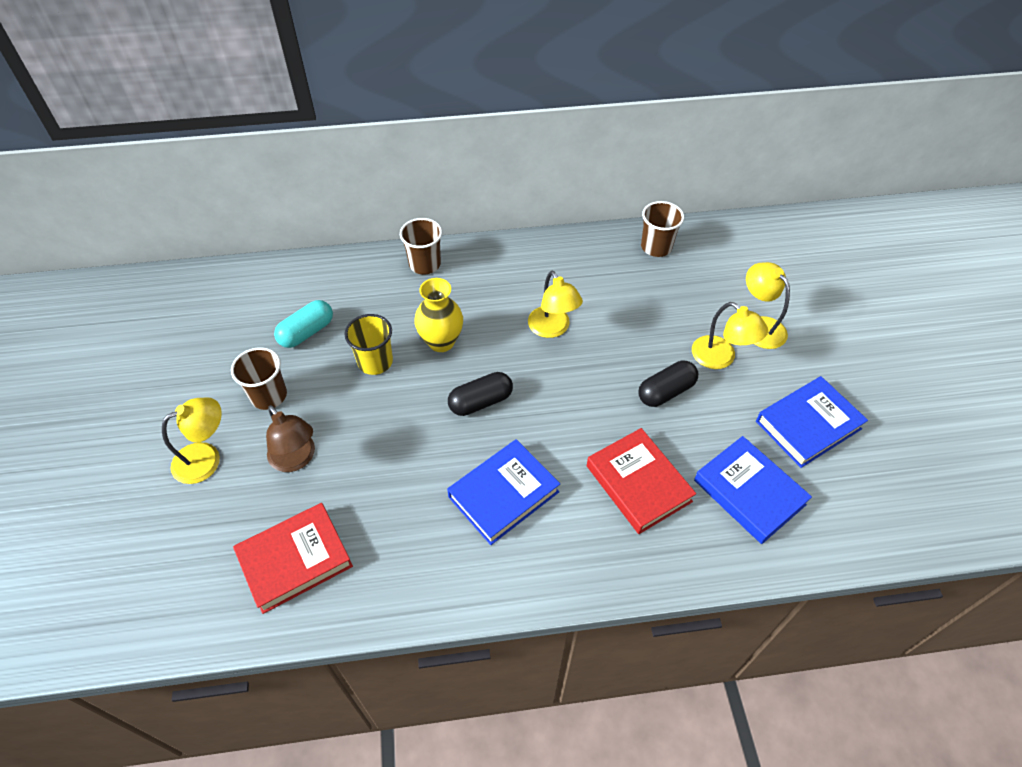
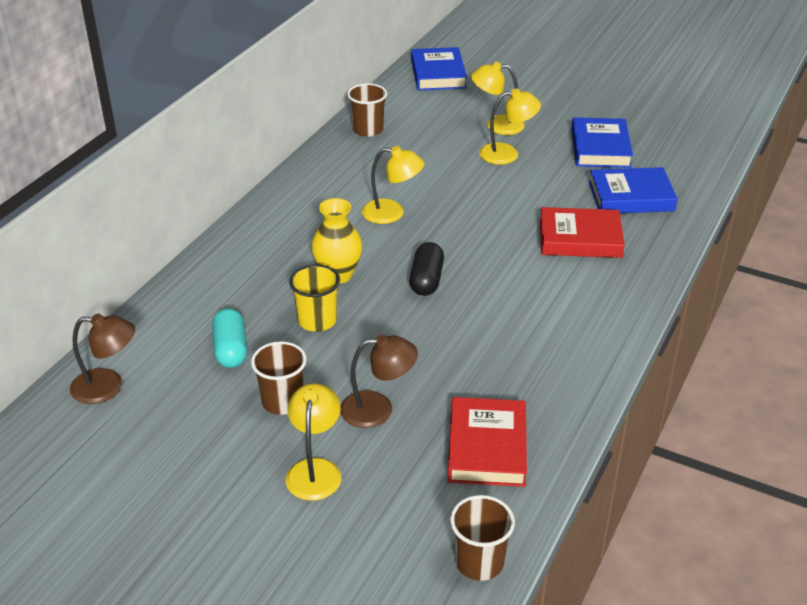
camera: 55 degrees left, 15 degrees down
(225, 293) = (108, 387): none -> brown lamp
(425, 264) = (235, 248): brown cup -> brown cup (479, 562)
(504, 494) = (529, 305): blue book -> blue book (438, 74)
(666, 391) = (511, 190): black capsule -> none

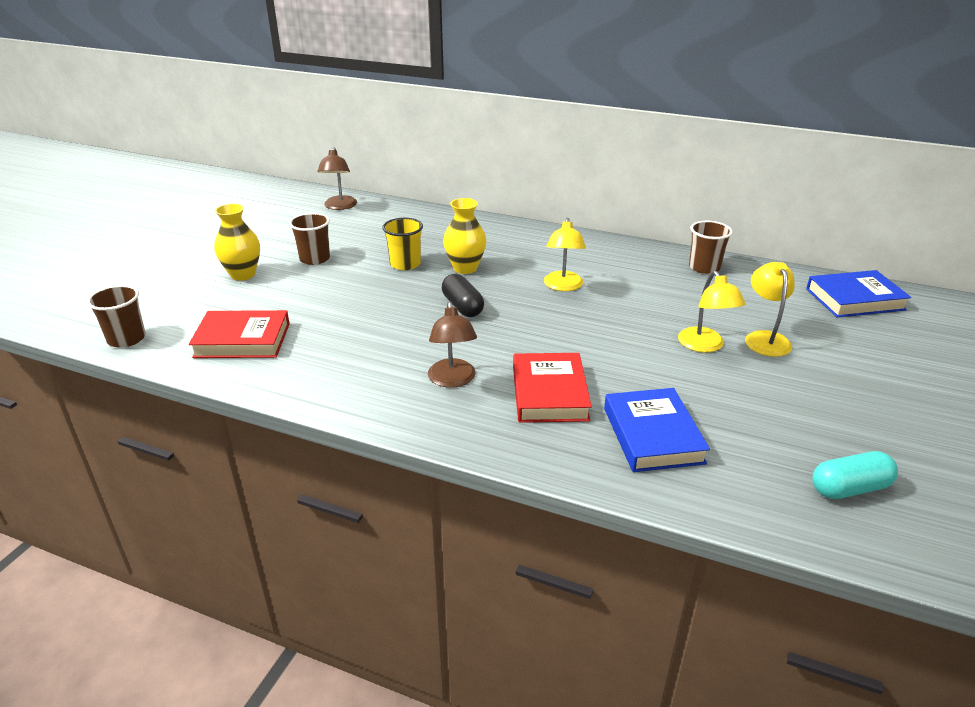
camera: 85 degrees right, 5 degrees down
(231, 349) = (373, 237): turquoise capsule -> turquoise capsule (849, 488)
(315, 470) = (243, 274): yellow lamp -> yellow vase
(378, 409) = (298, 293): brown lamp -> brown lamp (452, 380)
(426, 280) = (462, 306): black capsule -> black capsule turned 60 degrees clockwise
(600, 148) = (759, 414): blue book -> none

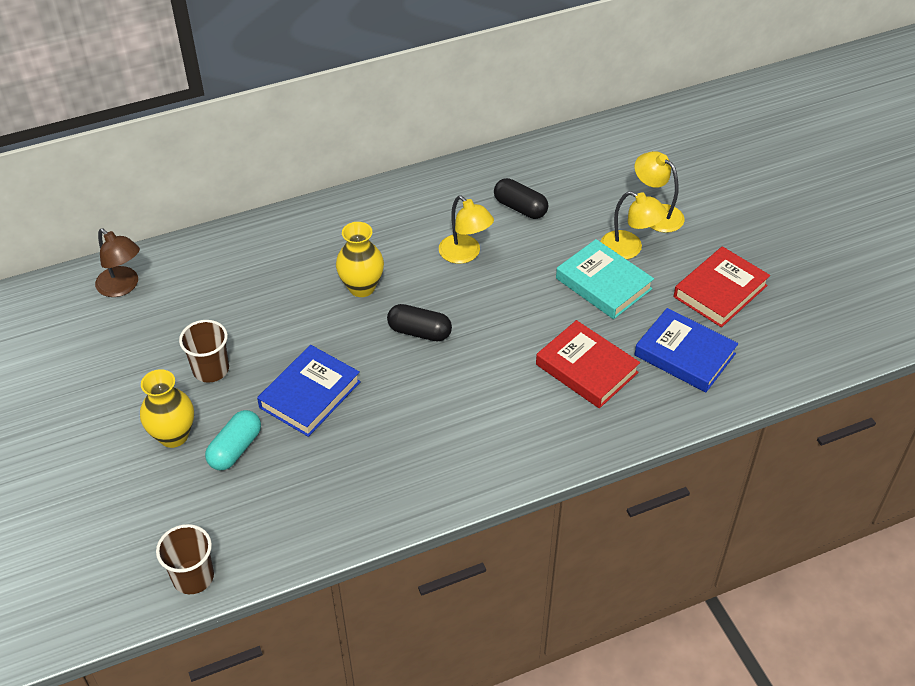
camera: 45 degrees left, 15 degrees up
(242, 340) = (297, 498): red book -> red book (720, 291)
(405, 264) = (304, 318): yellow cup -> none
(452, 380) = (511, 407): brown lamp -> none
(646, 283) = (520, 208): none -> black capsule
(648, 354) = (603, 283): none -> turquoise book
(704, 267) = (540, 160): brown cup -> none
(849, 488) = (817, 313): turquoise capsule -> turquoise capsule (235, 449)
(855, 299) = (670, 131): blue book -> blue book (310, 395)

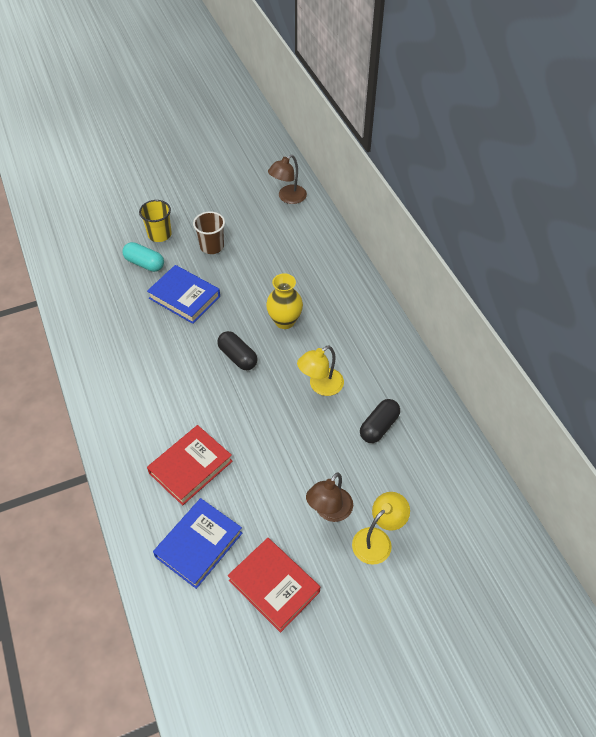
camera: 90 degrees right, 5 degrees up
(173, 436) = (159, 234): yellow vase -> yellow cup
(193, 577) = (54, 253): brown cup -> none
(419, 332) = (238, 357): black capsule -> black capsule turned 60 degrees counterclockwise
(603, 283) = (286, 487): turquoise book -> none
(629, 249) = (329, 511): yellow lamp -> brown lamp

